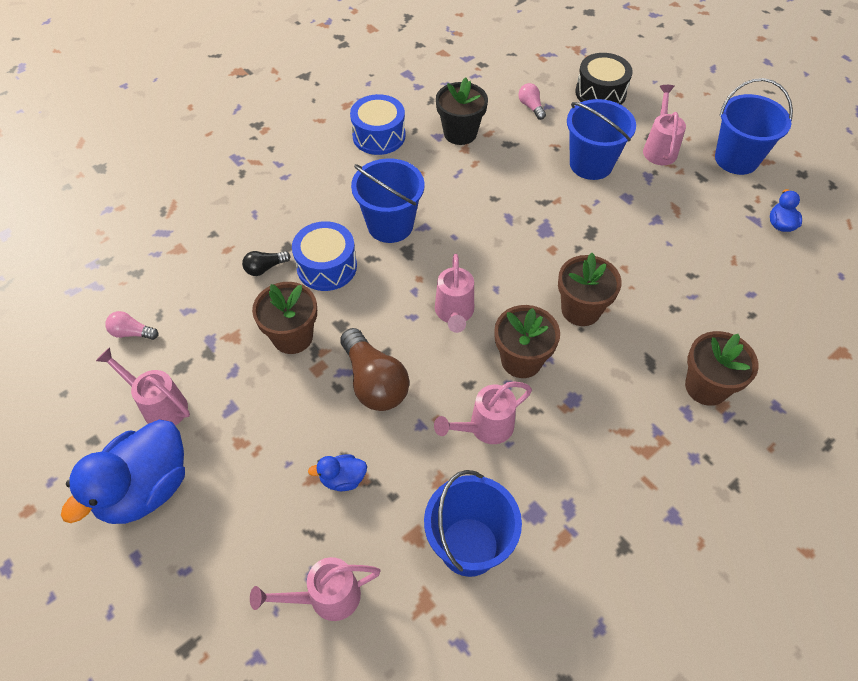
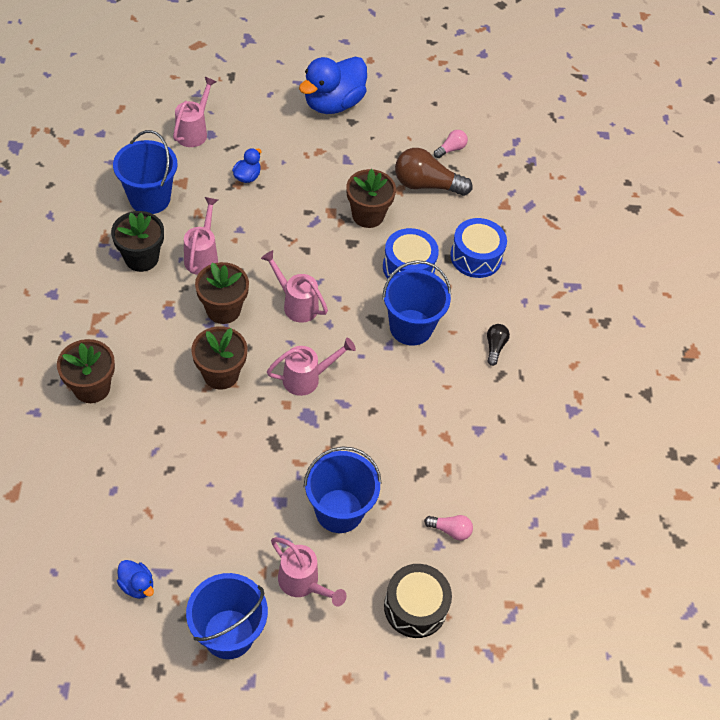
camera: 125 degrees right, 0 degrees up
(145, 489) = (333, 103): blue duck -> blue duck turned 120 degrees counterclockwise
(159, 405) = (382, 134): pink watering can -> pink watering can (307, 378)
(265, 268) = (441, 236): black light bulb -> black light bulb (495, 347)
(374, 382) = (291, 230): brown light bulb -> brown light bulb (426, 185)
(379, 136) = (516, 389): blue drum -> blue drum (476, 257)
(460, 133) = (467, 448): black flower pot -> black flower pot (141, 258)

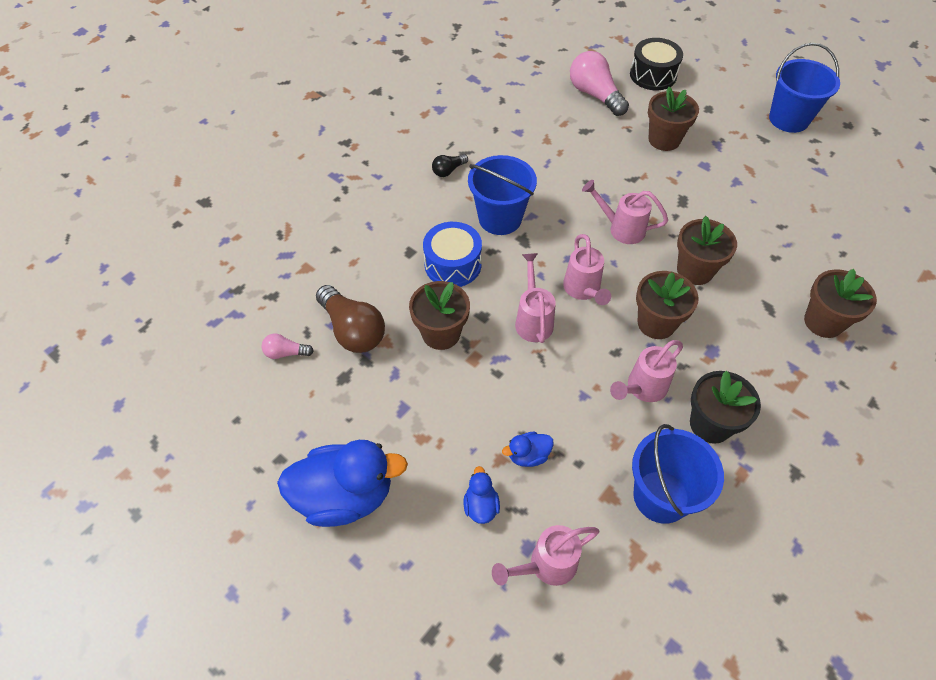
camera: 135 degrees left, 0 degrees up
(137, 585) = (843, 171): blue duck -> blue duck (481, 506)
(303, 583) = (719, 118): pink watering can -> pink watering can (533, 319)
(339, 511) = (664, 140): blue bucket -> brown flower pot
(450, 530) = (595, 95): pink light bulb -> pink light bulb, size x1.98
(476, 257) = (385, 240): blue drum -> none

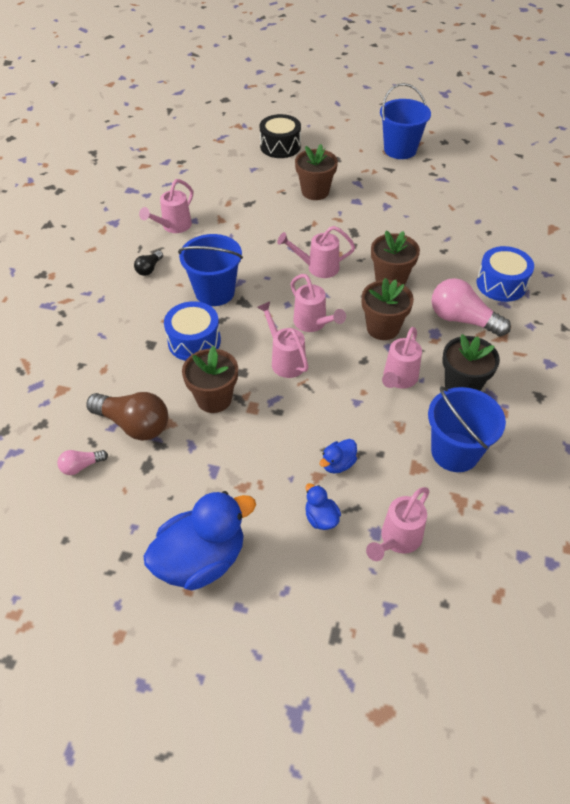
camera: 25 degrees left, 5 degrees down
(494, 132) = (173, 227): none -> pink watering can
(595, 95) = (242, 174): pink light bulb -> pink light bulb (462, 320)
(823, 322) = (501, 284): brown flower pot -> blue drum

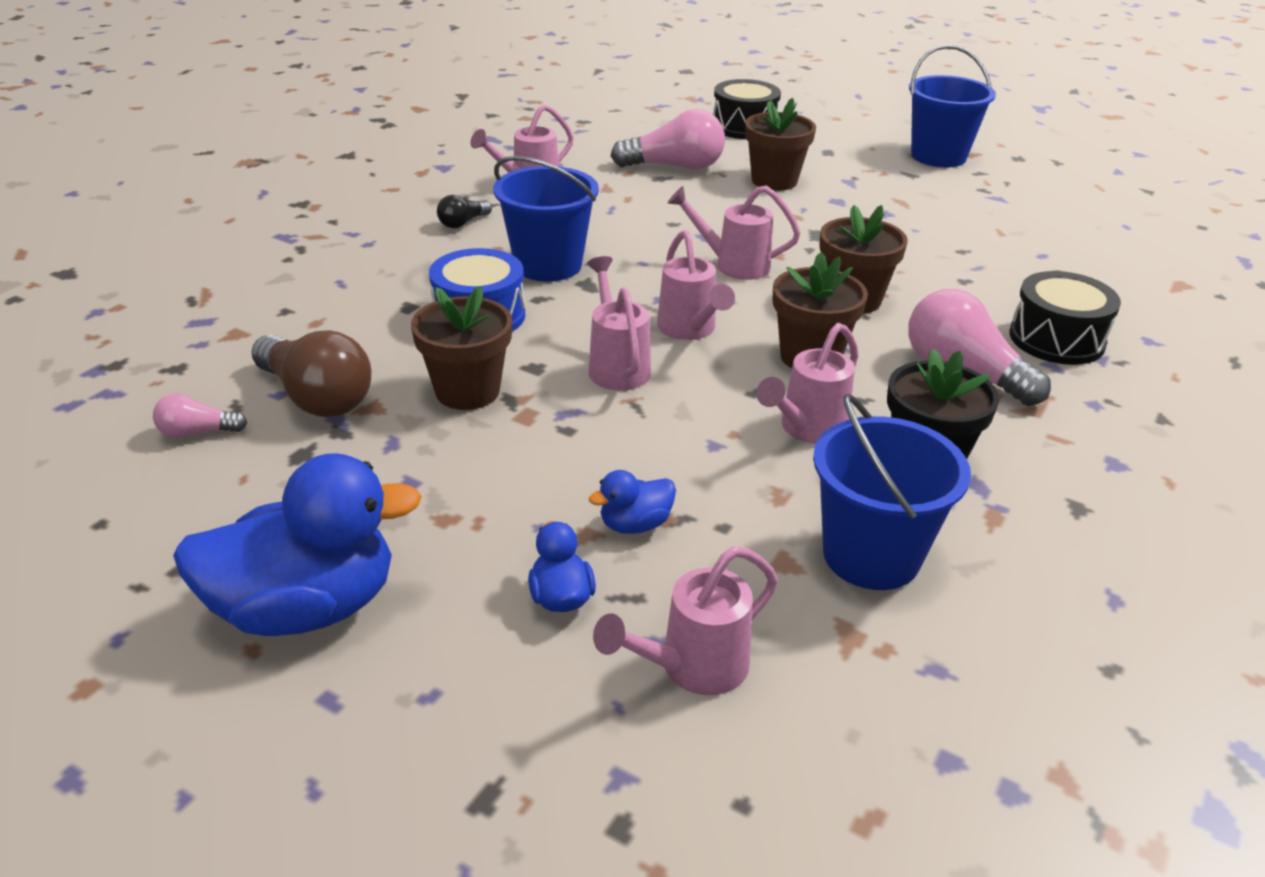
camera: 15 degrees right, 15 degrees down
(253, 192) = (675, 167): none -> pink light bulb
(501, 284) = (1056, 339): blue drum -> black drum

